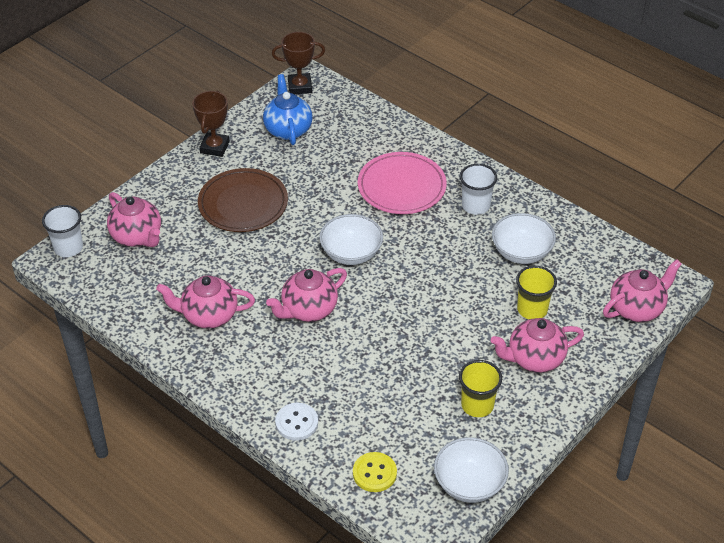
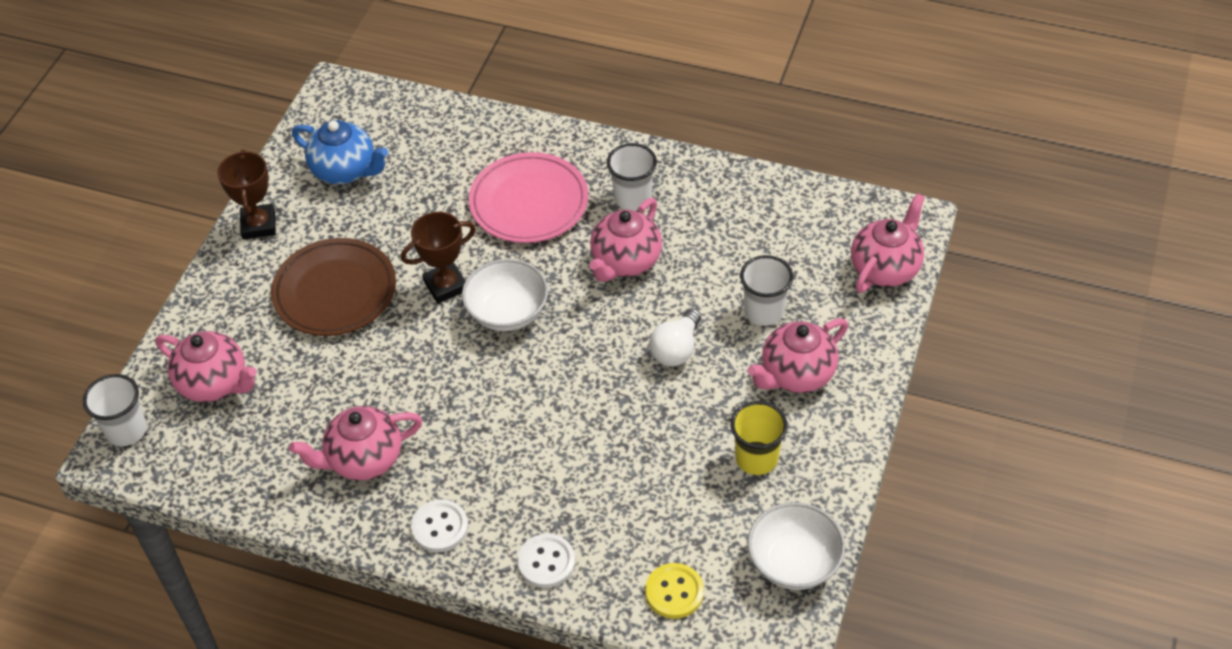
camera: 20 degrees left, 5 degrees up
(237, 376) = (440, 527): none -> white button
(288, 130) = (345, 170): blue teapot -> blue teapot turned 150 degrees clockwise
(300, 87) = (332, 106): brown trophy -> brown trophy (445, 286)
(308, 310) = (489, 407): pink teapot -> pink teapot (625, 261)
(456, 314) = (676, 349): none -> white light bulb
(521, 252) = (716, 241): white bowl -> none
(532, 309) = (764, 311): yellow cup -> white cup

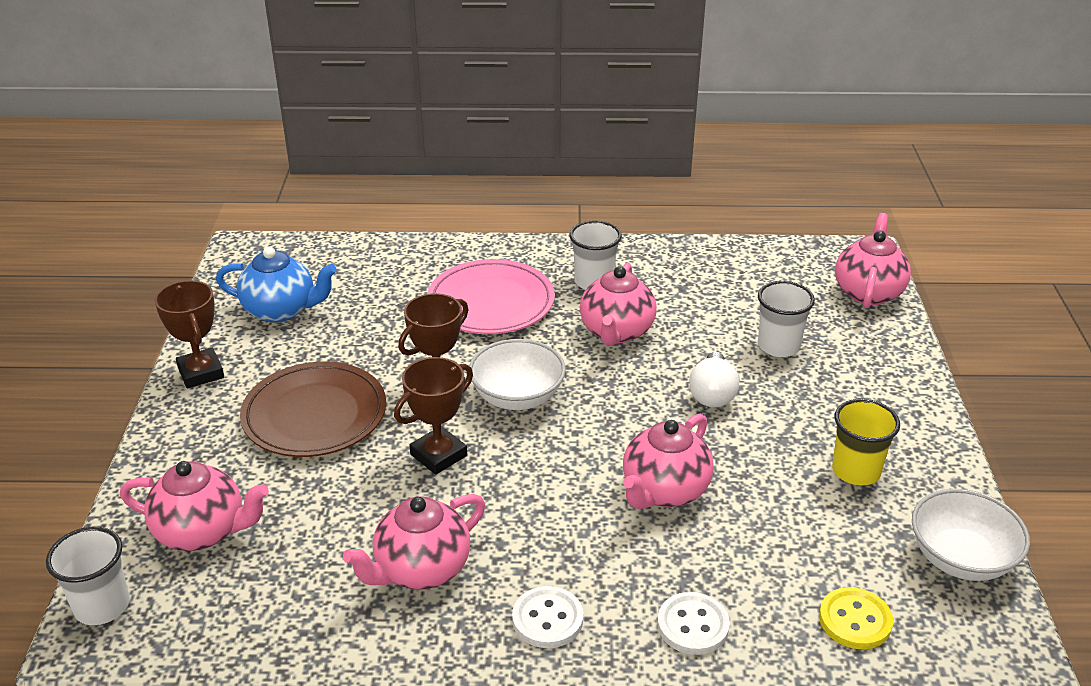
camera: 20 degrees left, 15 degrees down
(418, 356) = (438, 455): none -> brown trophy
(796, 374) = (845, 390): pink teapot -> pink teapot (664, 491)

